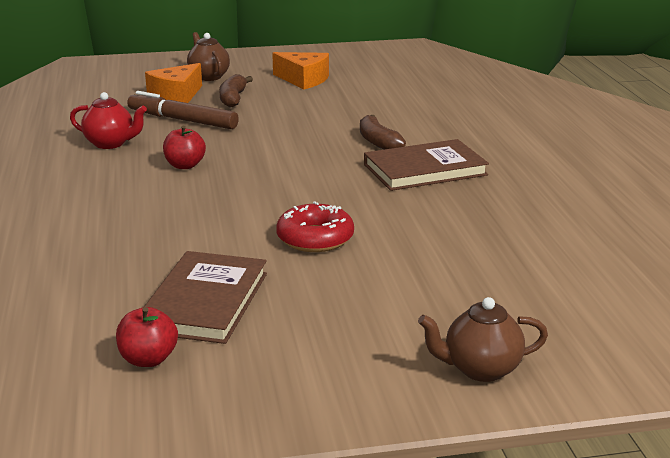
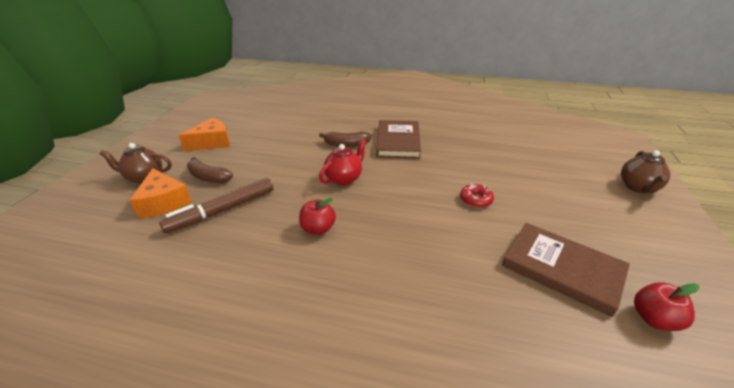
camera: 65 degrees left, 10 degrees up
(110, 143) = (229, 263): red teapot -> red teapot (344, 179)
(315, 238) = (476, 199): red donut -> red donut, size x0.64

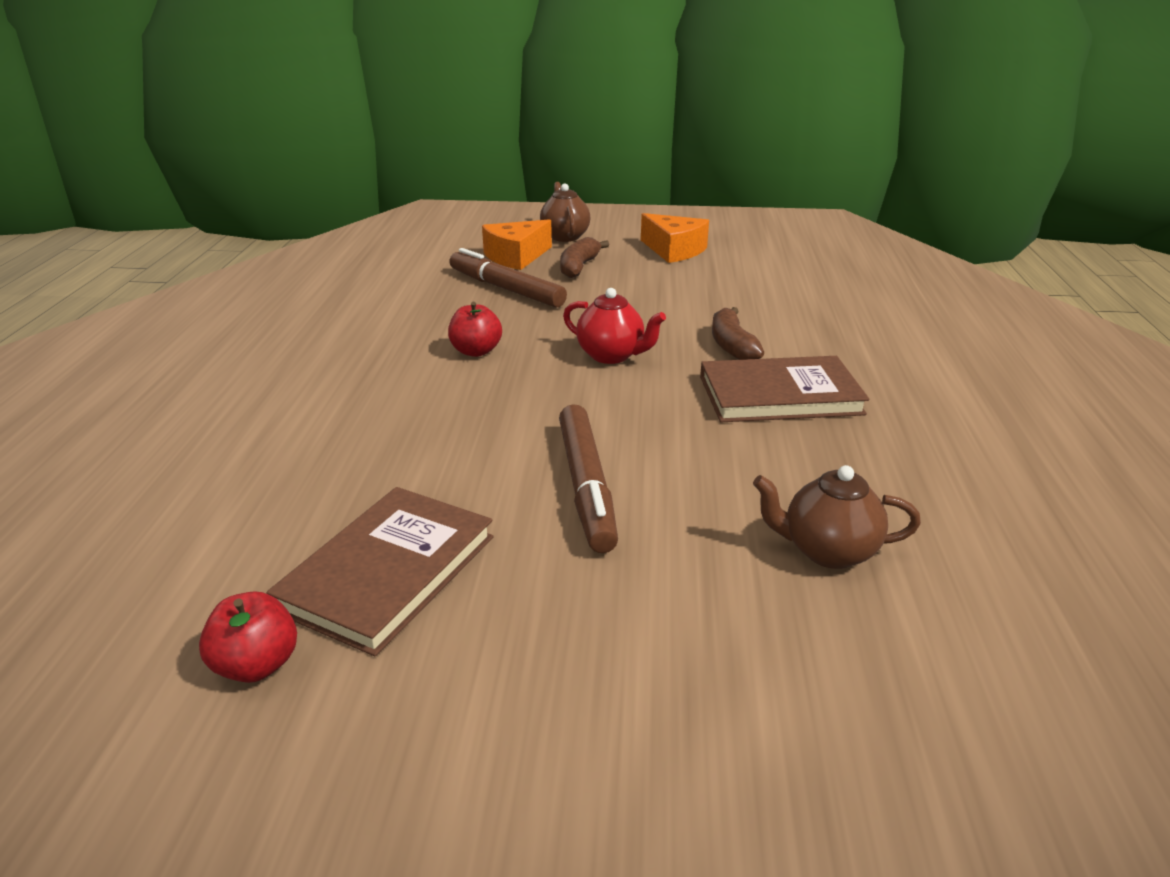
camera: 80 degrees right, 5 degrees down
(476, 199) = (586, 487): red donut -> brown marker
(638, 187) = (740, 796): brown teapot -> brown teapot (828, 551)

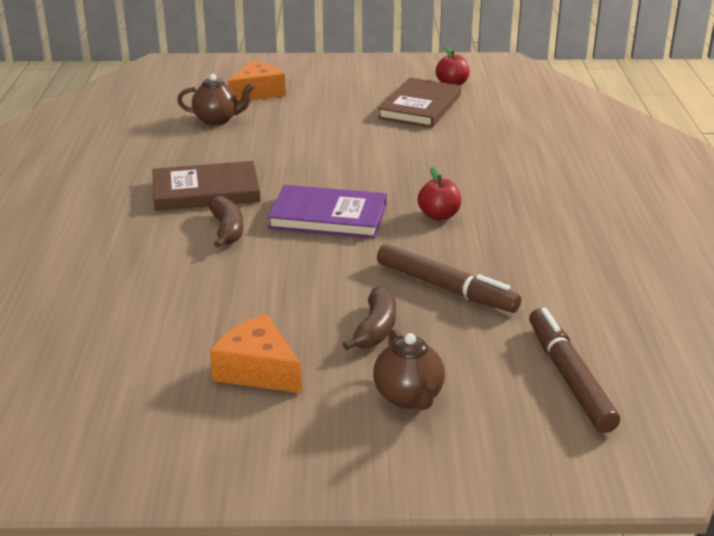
camera: 175 degrees right, 0 degrees up
(516, 257) = (458, 345): orange cheese -> orange cheese (257, 92)
(586, 487) = (336, 138): brown marker -> brown marker (569, 377)
(611, 355) = (328, 216): red teapot -> purple book

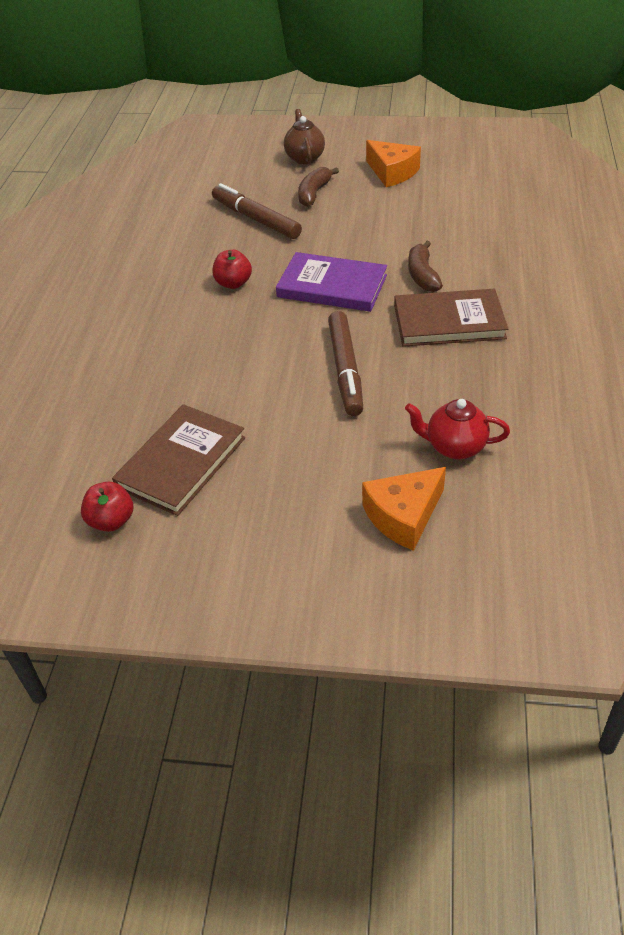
camera: 170 degrees left, 15 degrees up
(217, 120) = (454, 447): brown teapot -> red teapot
(569, 377) = (207, 165): brown marker -> brown marker (345, 370)

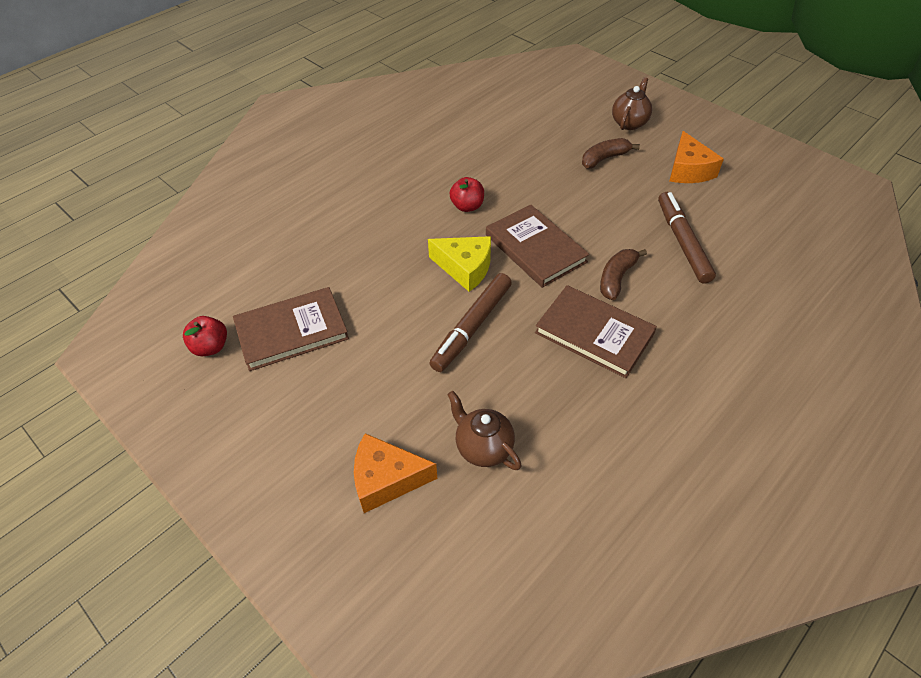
camera: 35 degrees right, 5 degrees up
(256, 219) = (538, 159): brown marker -> brown marker (682, 242)
(287, 330) = (465, 268): none -> yellow cheese
(332, 286) = (535, 248): purple book -> brown book
(454, 447) = (483, 448): red teapot -> brown teapot

